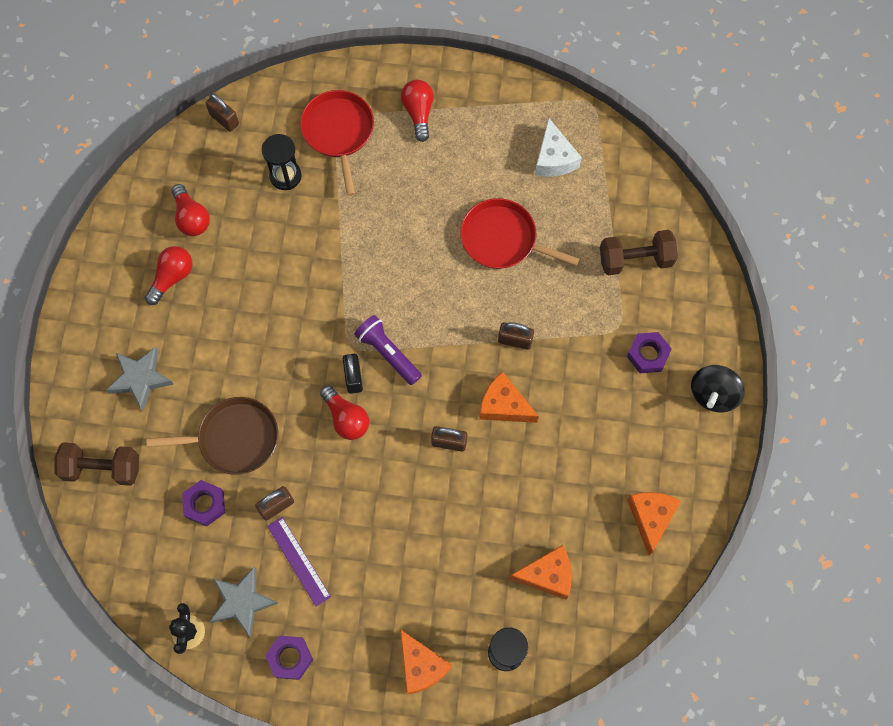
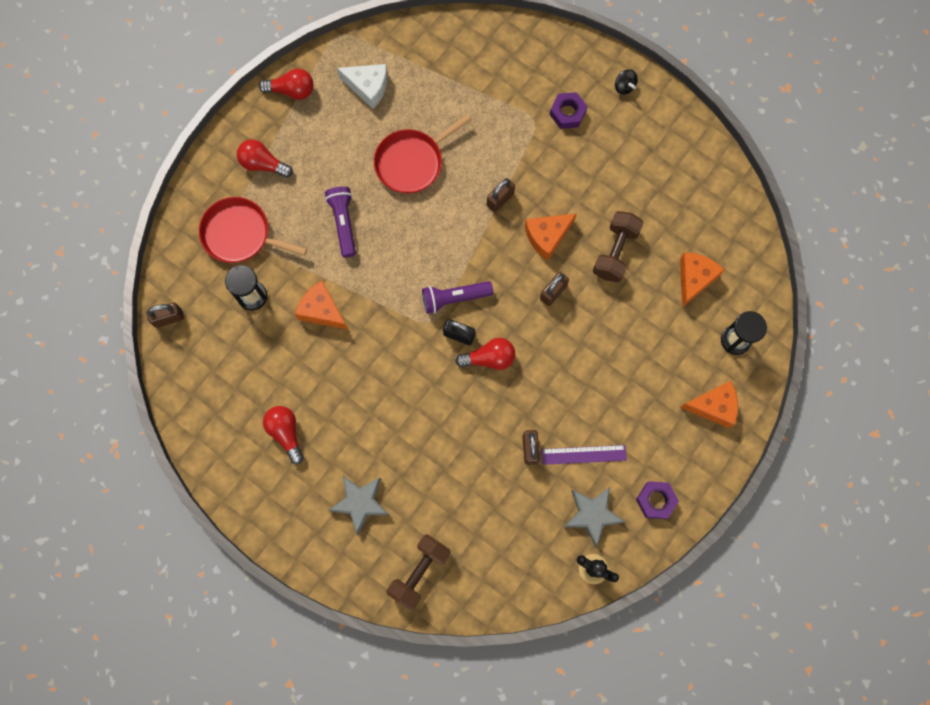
camera: 60 degrees left, 5 degrees up
(191, 218) = (242, 390): red light bulb -> red light bulb (292, 90)
(205, 504) = (497, 504): purple nut -> none
(234, 438) = (455, 453): brown pan -> none
(403, 213) = (343, 223): none -> purple flashlight
(635, 260) = (488, 78): brown dumbbell -> brown dumbbell (615, 252)
(651, 518) = (692, 183): orange cheese -> orange cheese (322, 310)
(713, 394) = (624, 87): black spinning top -> black spinning top, size x0.57

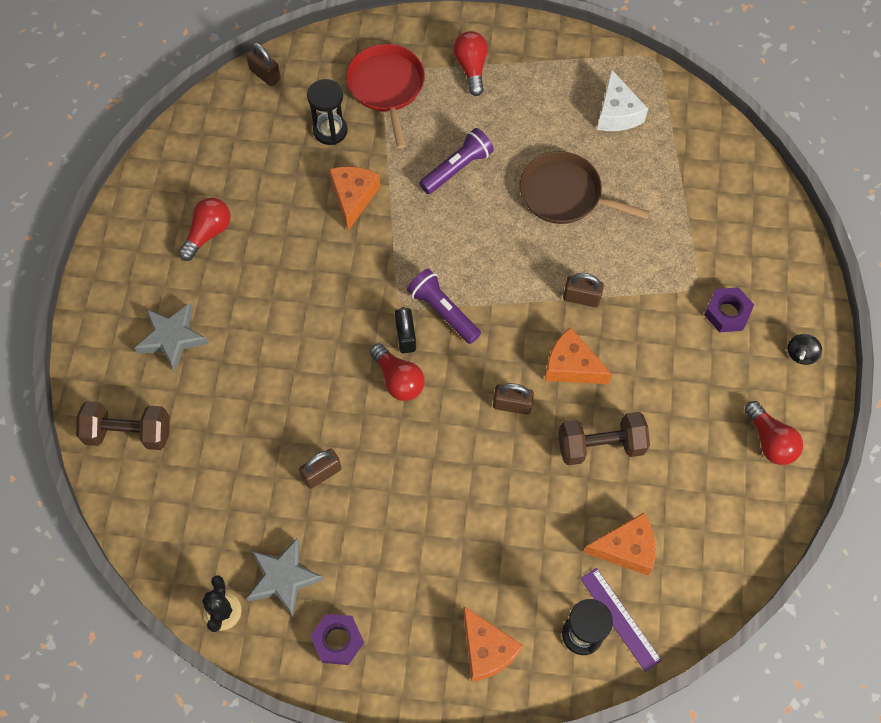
camera: 60 degrees right, 10 degrees down
(292, 90) = (564, 51): red light bulb -> red light bulb (770, 441)
(412, 162) = (565, 194): red pan -> brown pan
(583, 454) = (347, 533): purple ruler -> purple ruler (620, 619)

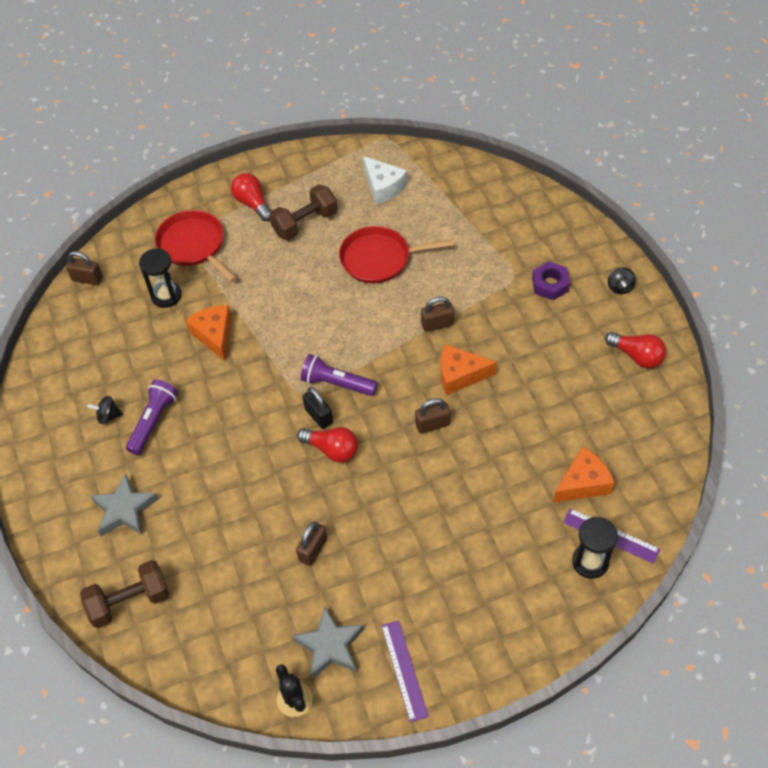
camera: 25 degrees left, 10 degrees down
(208, 233) = (108, 416): red light bulb -> black spinning top
(337, 640) = (404, 670): purple nut -> purple ruler
(457, 168) = (285, 277): purple flashlight -> purple flashlight (153, 421)
(486, 649) = (525, 612): orange cheese -> none
(565, 194) = (379, 259): brown pan -> red pan
(600, 446) = (517, 420): brown dumbbell -> brown dumbbell (305, 223)

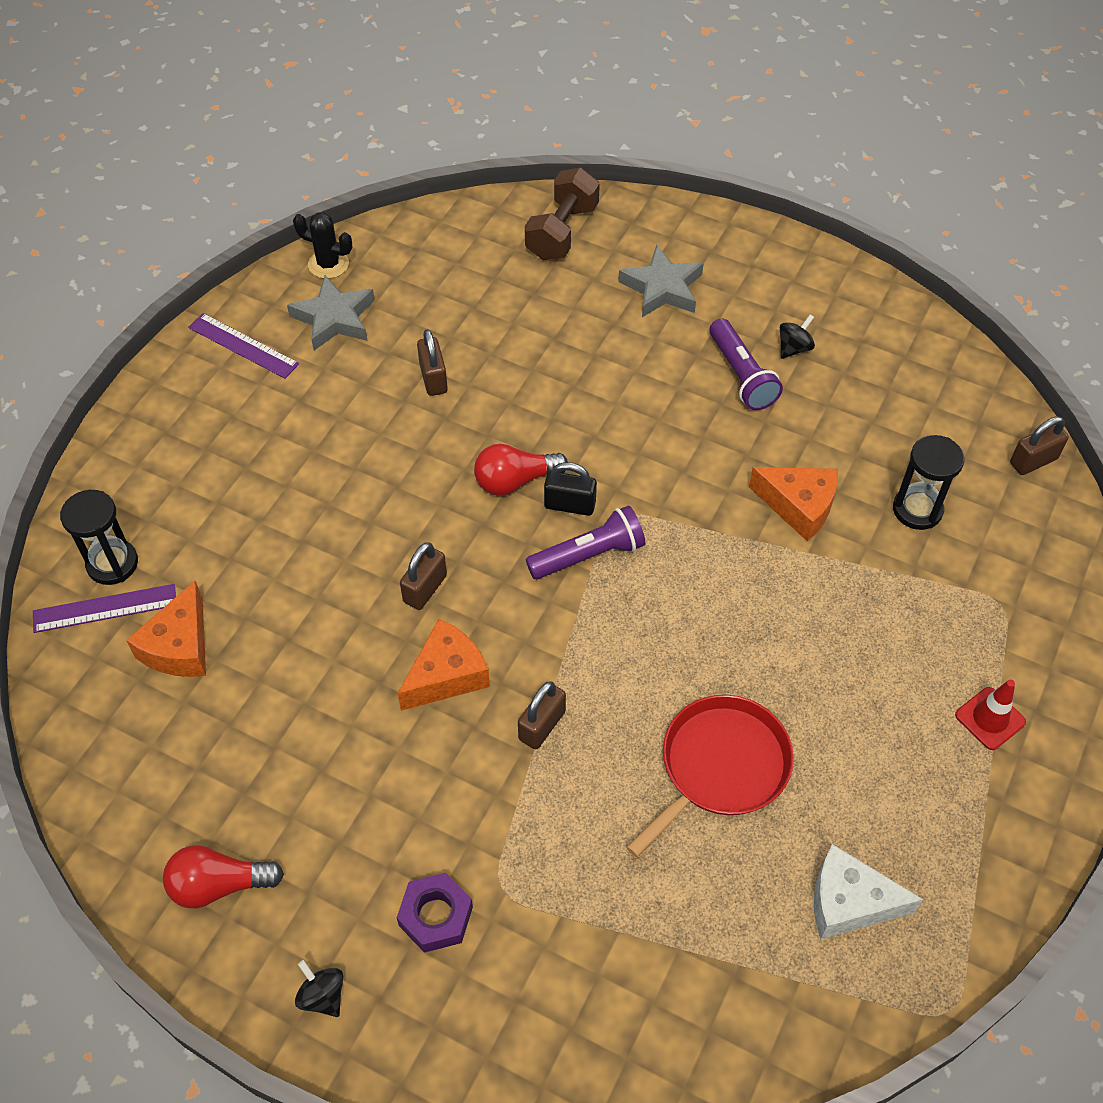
camera: 135 degrees right, 0 degrees up
(193, 245) = (978, 597): red pan -> none
(253, 203) = (990, 718): red light bulb -> red traffic cone
(305, 223) = (882, 744): brown dumbbell -> none

